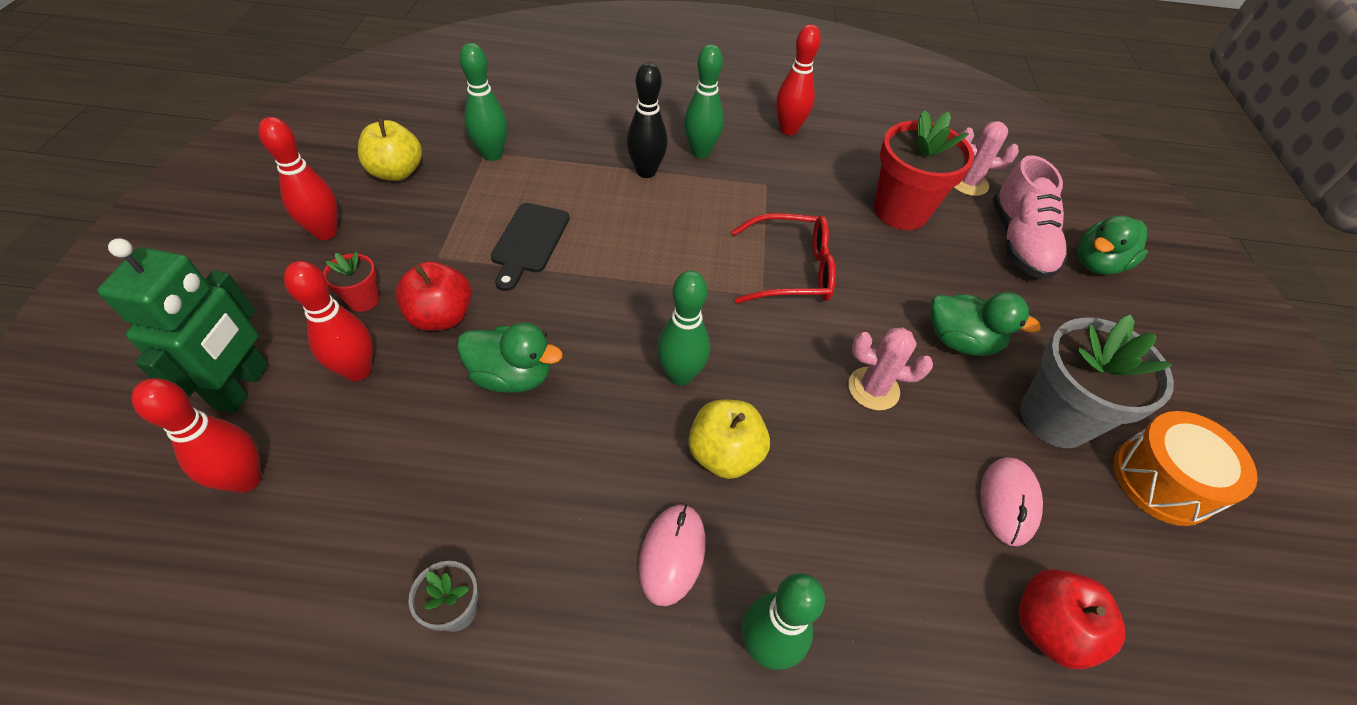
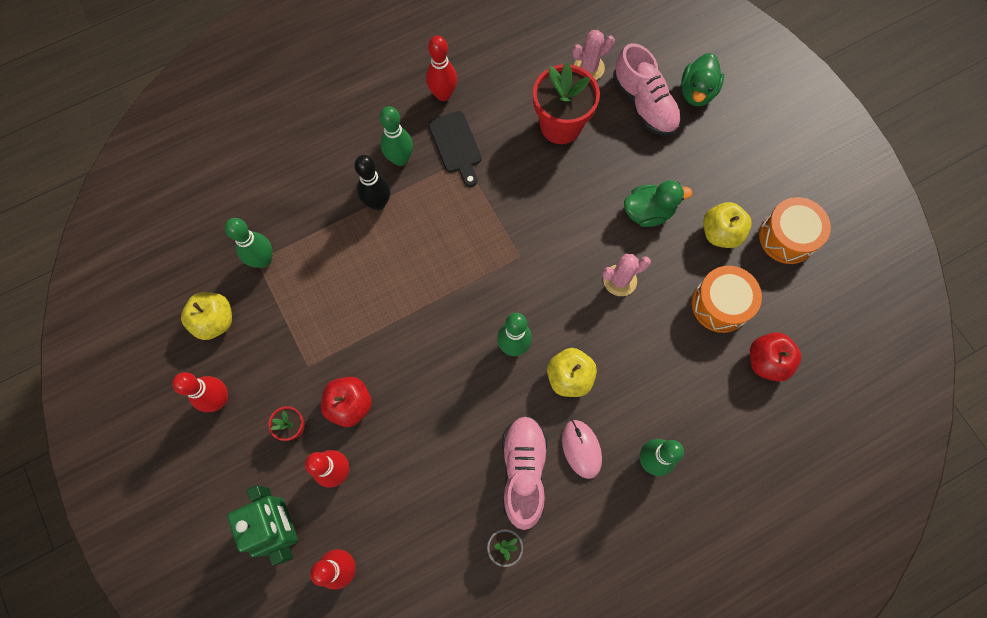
camera: 30 degrees left, 20 degrees up
(512, 376) = (424, 412): green duck -> none
(529, 242) = (352, 315): black cutting board -> black cutting board (456, 145)
(569, 527) = (523, 472): none -> pink shoe
(791, 270) = (525, 224): red glasses -> none
(1008, 502) = (720, 304): pink mouse -> orange drum
(1054, 418) = (720, 233): grey flower pot -> yellow apple

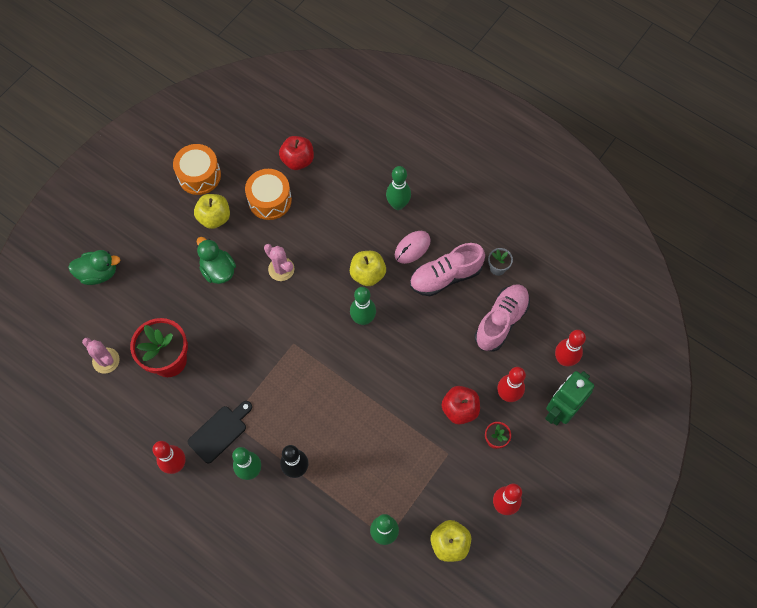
camera: 115 degrees left, 5 degrees down
(644, 104) = (124, 307): pink shoe -> pink shoe (501, 321)

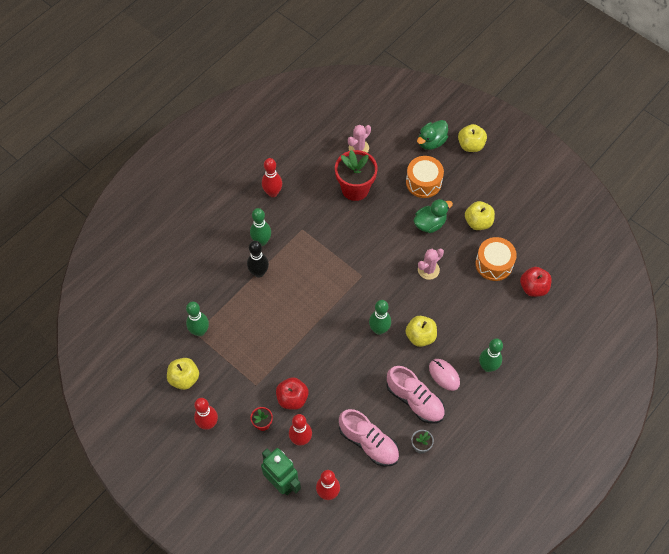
camera: 95 degrees right, 5 degrees down
(98, 273) = (431, 142): green duck -> green duck turned 45 degrees clockwise
(104, 228) = (470, 145): none -> yellow apple
(199, 175) = (518, 212): orange drum -> orange drum (423, 182)
(219, 432) = (294, 222): black cutting board -> none
(445, 276) = (414, 400): pink shoe -> pink shoe turned 150 degrees clockwise

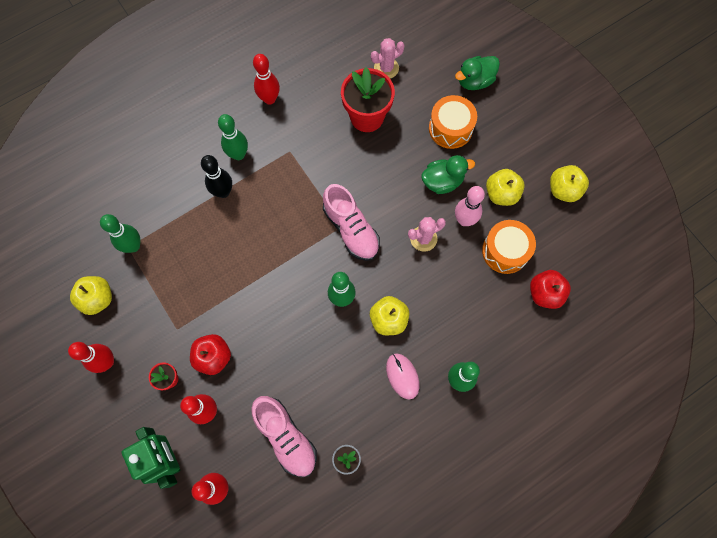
camera: 15 degrees right, 10 degrees up
(414, 400) = (357, 398): pink shoe -> pink shoe (351, 229)
(455, 248) = (464, 220): none -> pink bowling pin
(470, 145) = (521, 96): yellow apple -> yellow apple (563, 190)

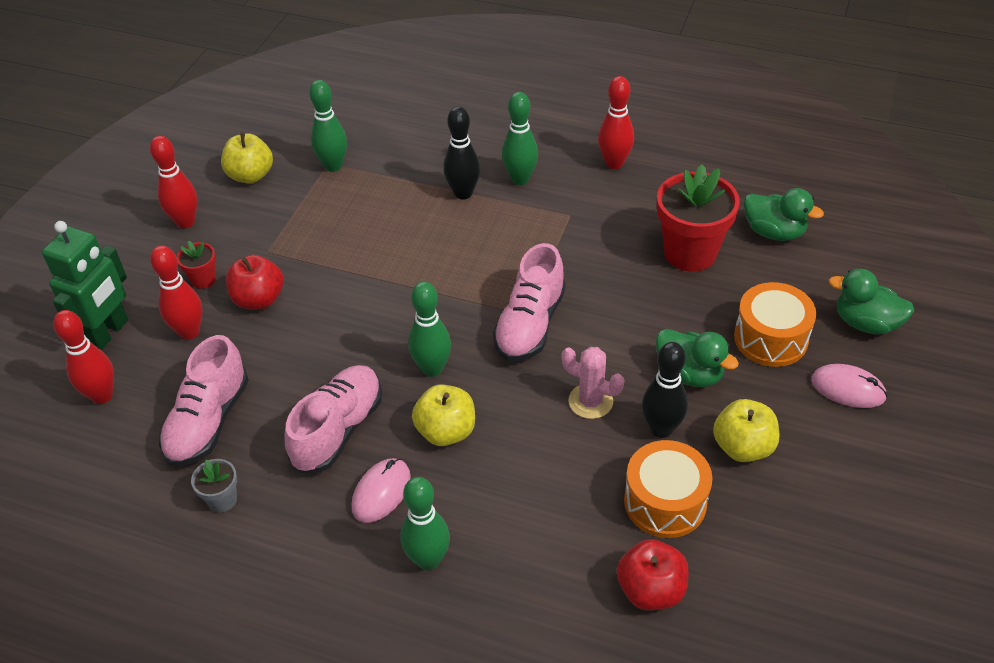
camera: 55 degrees right, 25 degrees down
(346, 372) = (338, 430): none -> pink shoe
(386, 68) = (774, 232): pink cactus -> green duck
(464, 220) = (661, 429): pink bowling pin -> black bowling pin
(504, 122) = (848, 389): none -> pink mouse
(563, 190) = (831, 517): yellow apple -> none

